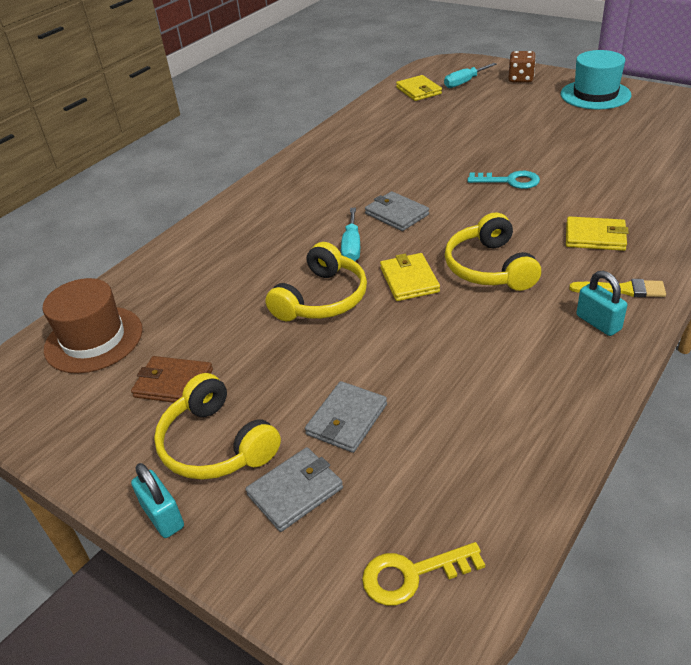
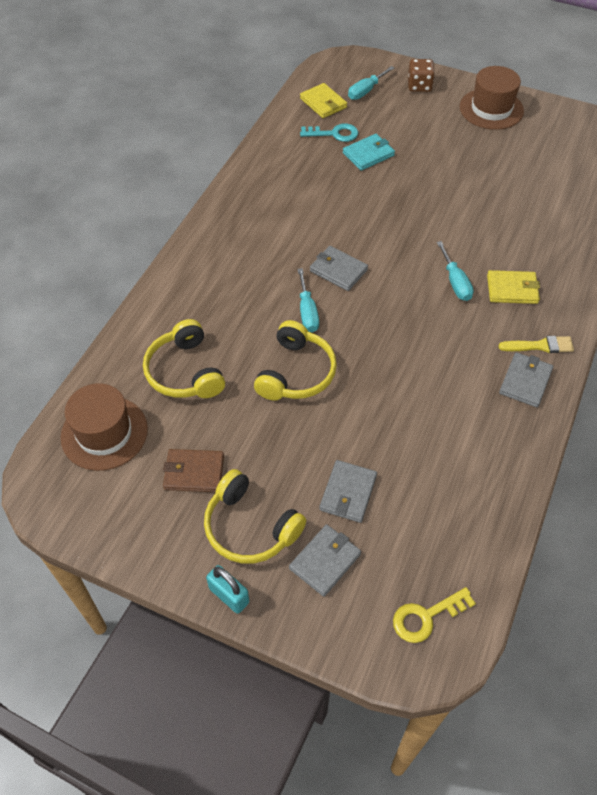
camera: 15 degrees left, 15 degrees up
(409, 280) = (366, 347): yellow wallet -> none
(454, 126) = (368, 154): none -> turquoise wallet
(489, 267) = (431, 329): yellow headphones -> yellow headphones (185, 372)
(509, 181) = (431, 225): turquoise key -> turquoise key (334, 134)
(527, 228) = (455, 282): none -> turquoise screwdriver
(595, 95) = (491, 109): turquoise hat -> brown hat
(598, 322) = (525, 381): turquoise padlock -> grey wallet

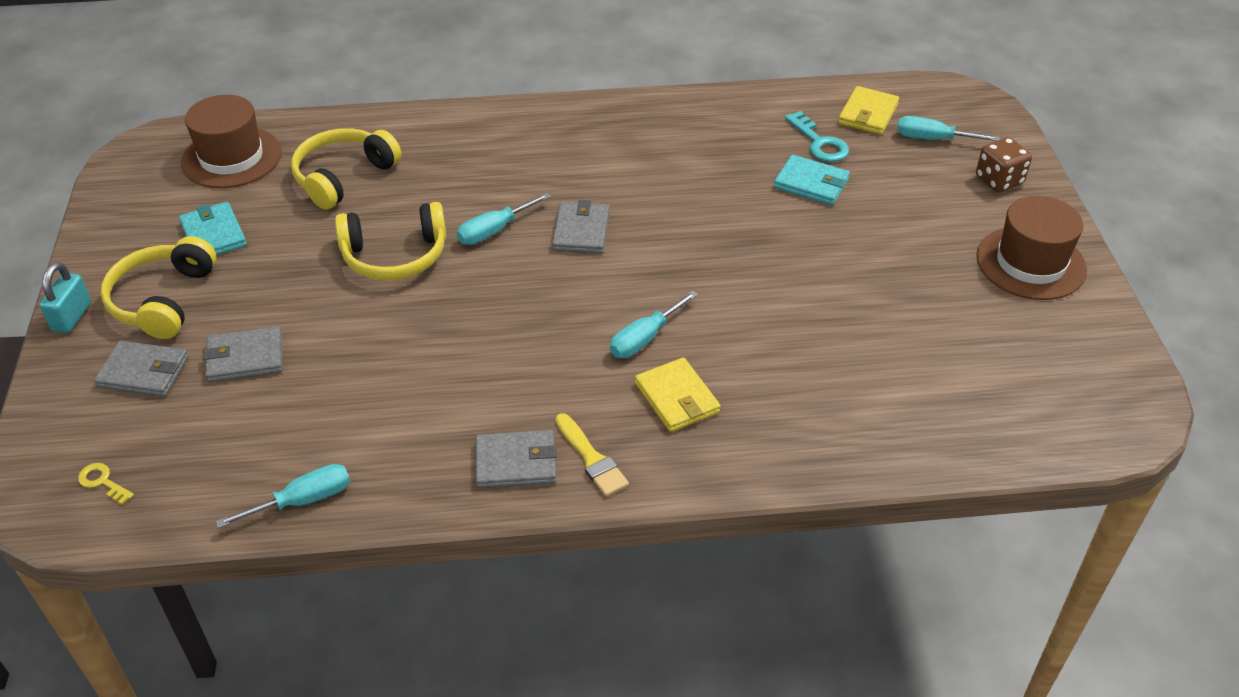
camera: 60 degrees right, 10 degrees down
(194, 472) = (213, 234): brown wallet -> turquoise wallet
(426, 617) = (102, 482): yellow key -> yellow key, size x0.60
(503, 500) = (303, 501): none -> turquoise screwdriver

